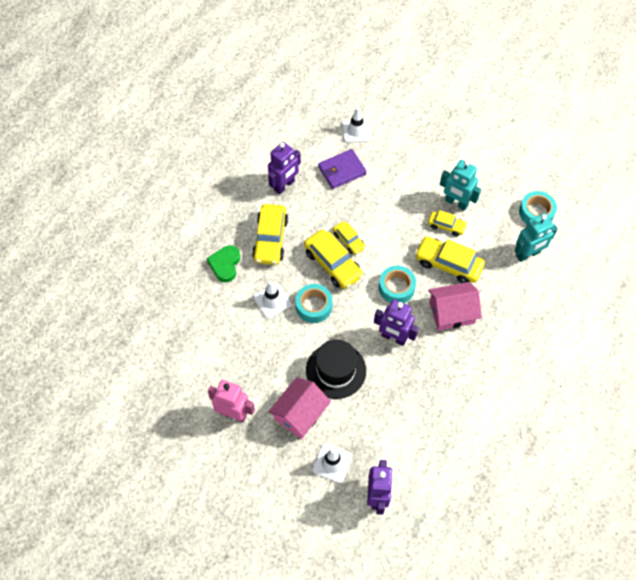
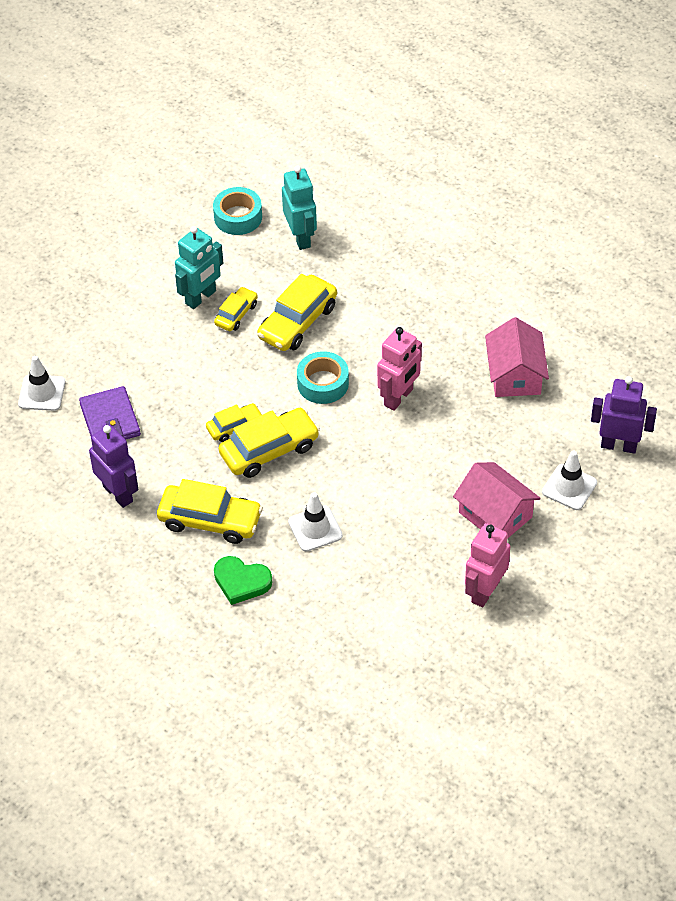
camera: 80 degrees left, 10 degrees down
(314, 306) = (333, 480): turquoise tape -> none
(336, 370) = (437, 467): black hat -> none
(393, 337) = (399, 397): purple robot -> pink robot
(452, 312) = (372, 330): pink house -> pink house (515, 375)

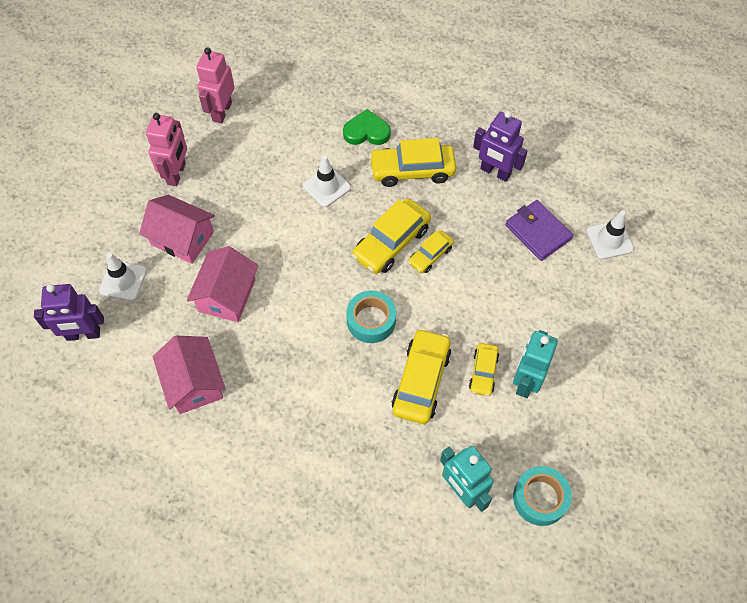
camera: 160 degrees right, 10 degrees up
(399, 397) = (297, 326): pink robot -> pink robot (222, 112)
(461, 444) = (227, 295): none -> pink house

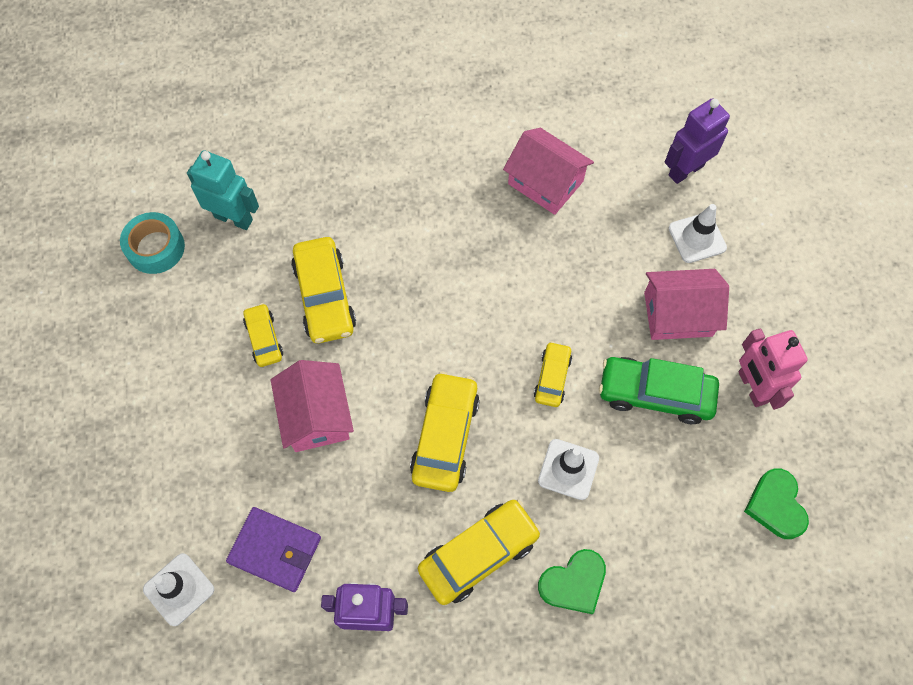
camera: 150 degrees right, 5 degrees up
(222, 112) = (775, 505): pink robot -> green heart
(227, 295) = (581, 279): pink house -> pink house (316, 415)
(239, 200) = (655, 394): none -> green car
(371, 320) = (413, 332): turquoise tape -> none
(430, 255) = (391, 444): yellow car -> yellow car (552, 378)
(526, 381) = (214, 352): turquoise robot -> none

